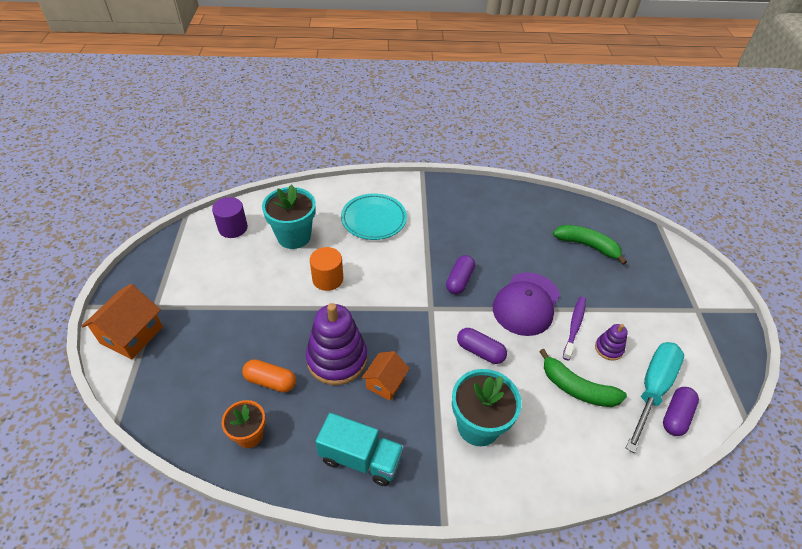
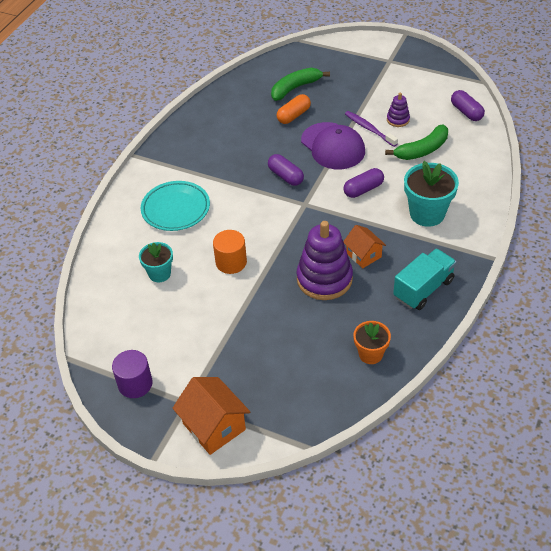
camera: 60 degrees left, 0 degrees up
(233, 228) = (114, 320): purple cylinder -> purple cylinder (135, 384)
(270, 381) = (324, 329): orange capsule -> orange capsule (293, 115)
(294, 236) = (159, 274): turquoise flower pot -> turquoise flower pot, size x0.61
(652, 389) = (441, 114): turquoise screwdriver -> none

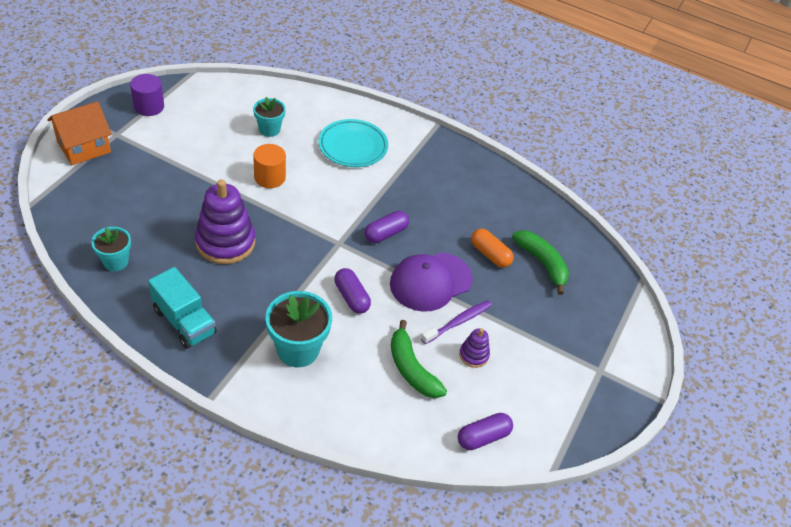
camera: 85 degrees right, 0 degrees up
(363, 255) = (249, 279): orange house -> none
(370, 354) = (115, 261): orange flower pot -> turquoise flower pot

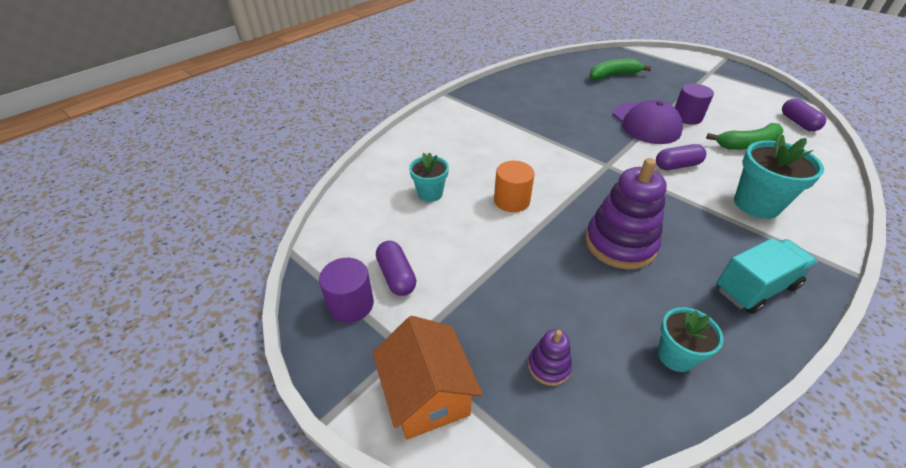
camera: 70 degrees left, 5 degrees down
(353, 146) = (469, 142): turquoise plate -> none
(386, 233) = (591, 138): purple capsule -> purple capsule (396, 276)
(458, 322) = (687, 117): purple toothbrush -> purple cylinder
(473, 355) = (719, 115): purple stacking toy -> purple stacking toy (549, 366)
(490, 254) = (608, 94): orange capsule -> none

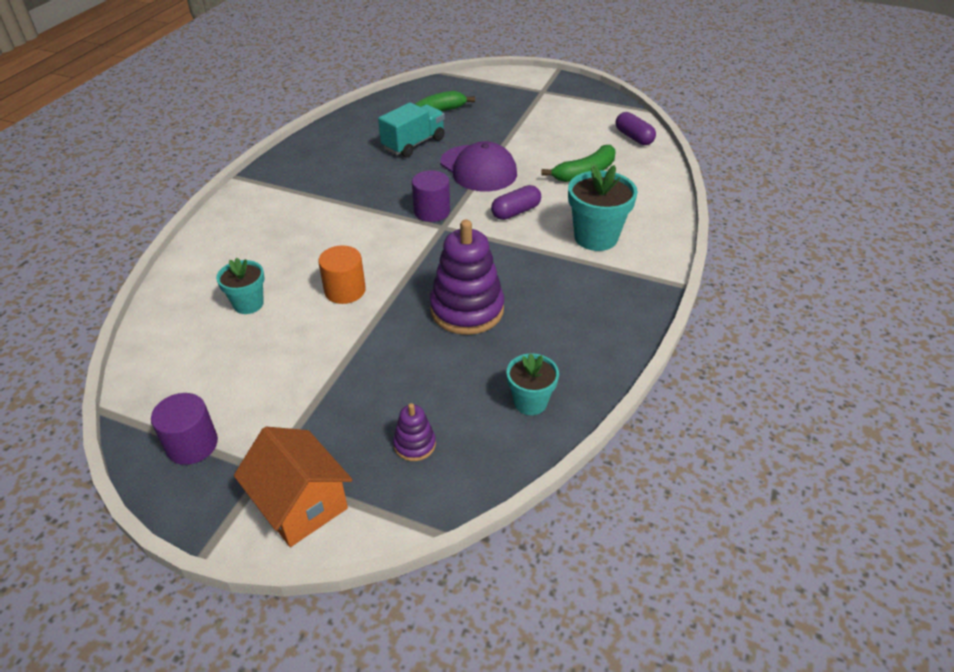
camera: 20 degrees left, 0 degrees up
(396, 276) = (235, 402): purple capsule -> none
(687, 117) = (521, 152): purple cylinder -> purple cylinder (432, 211)
(755, 288) = (597, 321): turquoise truck -> turquoise truck (413, 144)

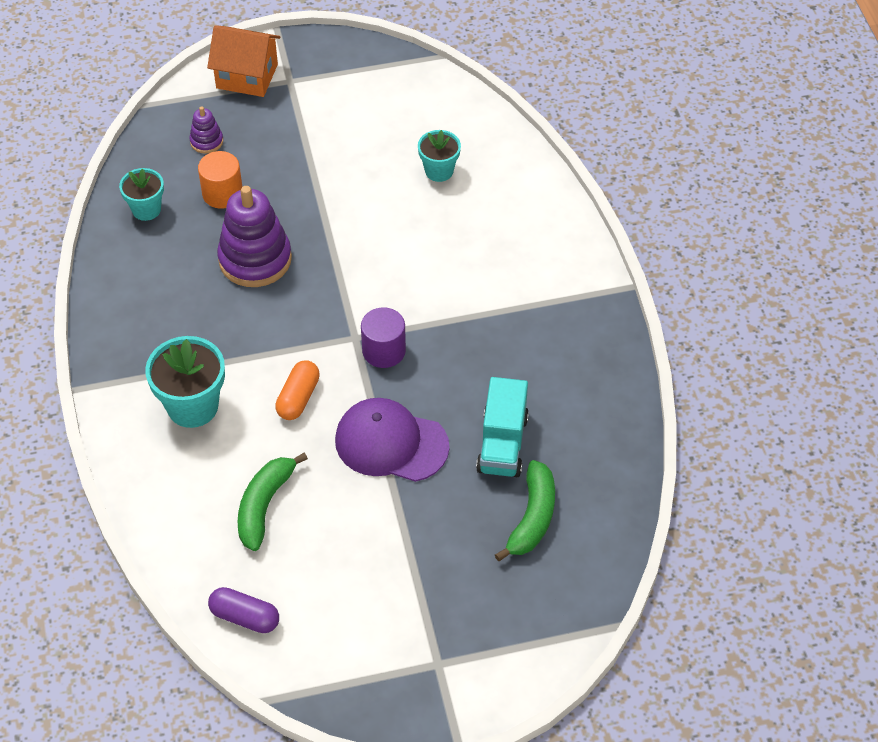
camera: 145 degrees right, 10 degrees up
(192, 444) = (353, 69): purple cylinder -> none
(345, 290) = (375, 223): orange cylinder -> orange cylinder (222, 193)
(516, 212) = (298, 398): purple capsule -> orange capsule

